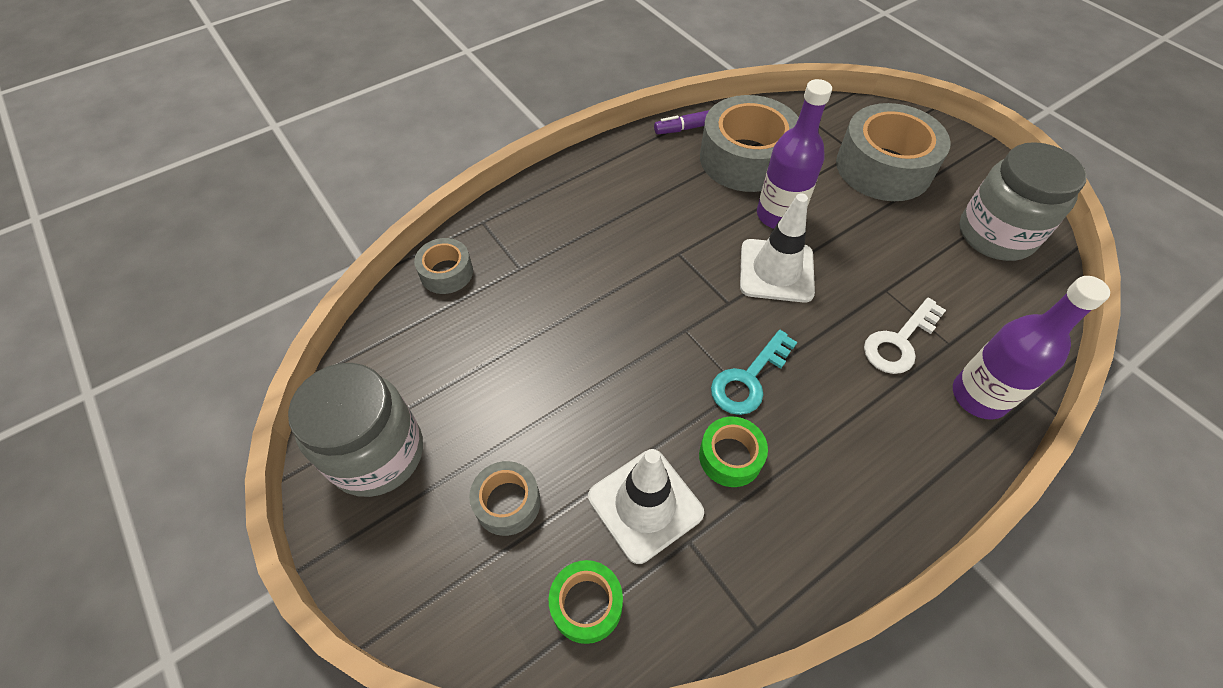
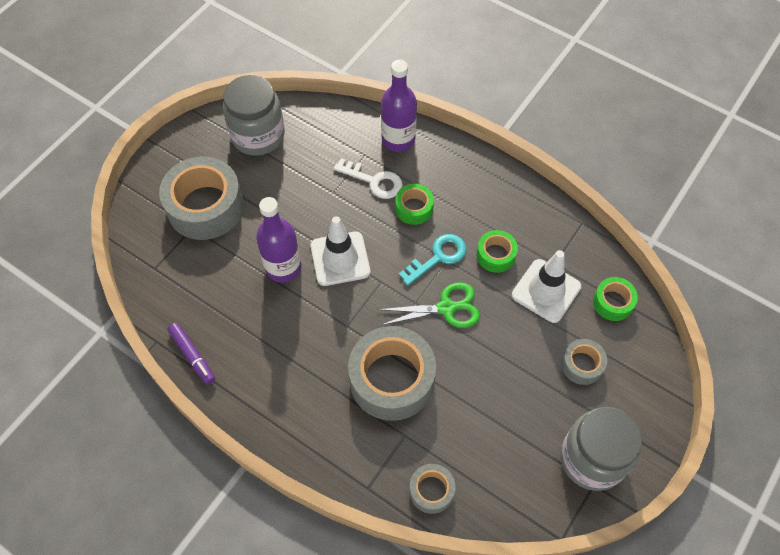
camera: 110 degrees left, 5 degrees up
(665, 363) = (447, 308): none -> green scissors
(746, 159) = (223, 304): grey tape -> grey tape (392, 379)
(748, 379) = (438, 257): turquoise key -> turquoise key turned 60 degrees counterclockwise
(840, 376) = (414, 208): none -> green tape

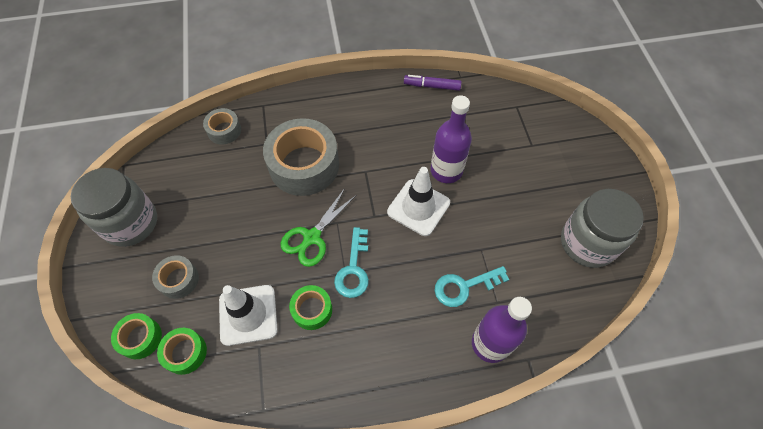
camera: 135 degrees right, 0 degrees up
(205, 207) = (543, 163): grey tape -> none
(374, 181) = (464, 287): white key -> turquoise key
(414, 208) = (411, 292): green tape -> green tape (140, 338)

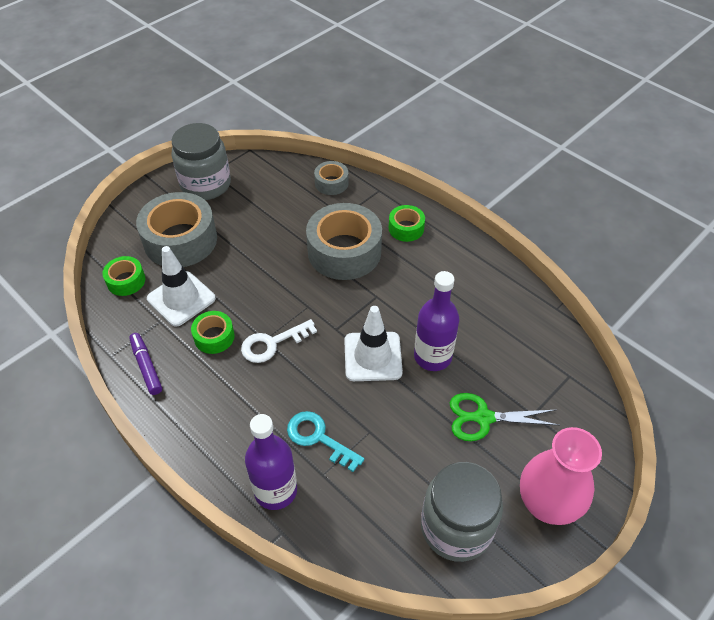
camera: 55 degrees right, 10 degrees down
(140, 338) = (120, 249): green tape -> green tape (406, 228)
(178, 280) = (180, 240): grey tape -> grey tape, size x2.01
(311, 238) = (279, 298): green scissors -> green scissors (482, 418)
(353, 269) = (272, 344): turquoise key -> white key
(432, 86) = (520, 292): purple marker -> purple marker (146, 367)
(600, 181) = (547, 504): none -> pink vase

